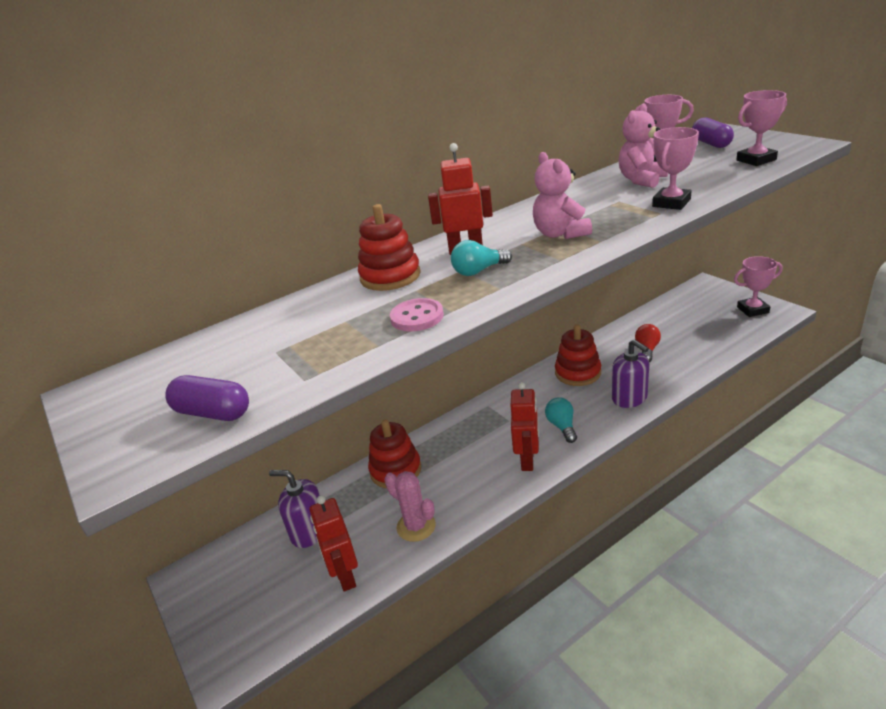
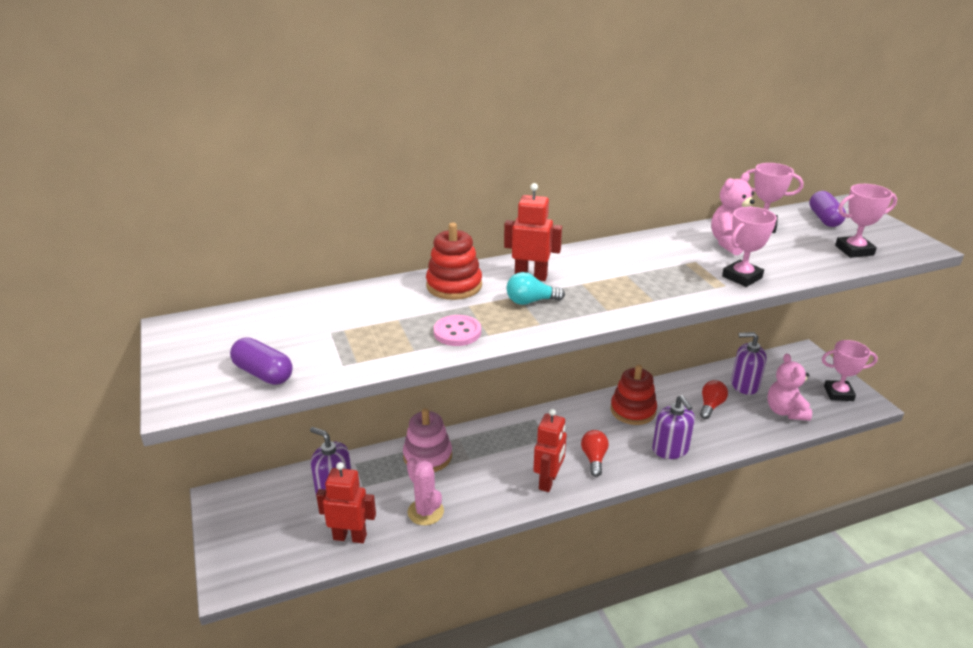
camera: 10 degrees right, 0 degrees up
(345, 576) = (350, 537): red robot -> red robot turned 105 degrees clockwise
(395, 470) = (427, 456): red stacking toy -> pink stacking toy
(560, 234) = (622, 282): pink teddy bear -> pink teddy bear (785, 411)
(562, 426) = (594, 459): turquoise light bulb -> red light bulb
(667, 324) = (744, 385): none -> purple soap dispenser

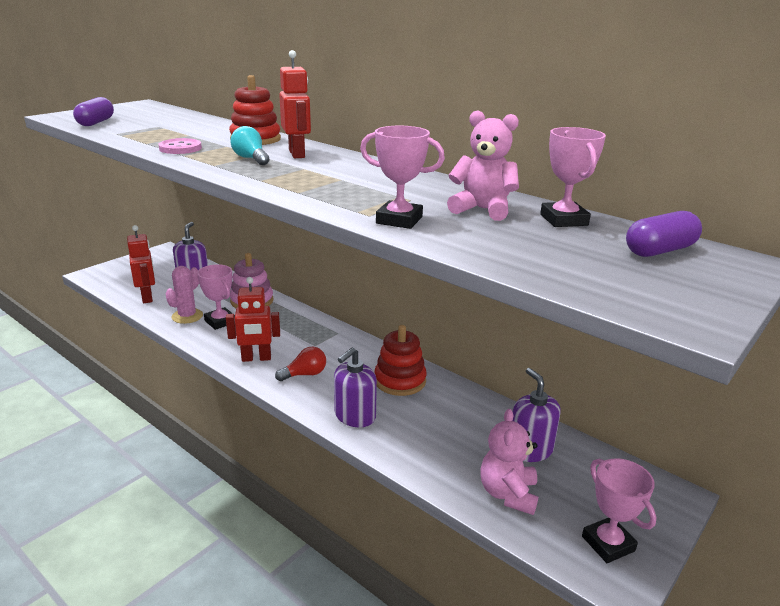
camera: 60 degrees right, 5 degrees down
(711, 406) = (459, 430): red light bulb -> none
(785, 411) = (508, 494): pink teddy bear -> pink teddy bear turned 45 degrees counterclockwise
(854, 250) = (581, 273): pink trophy -> pink trophy (220, 321)

